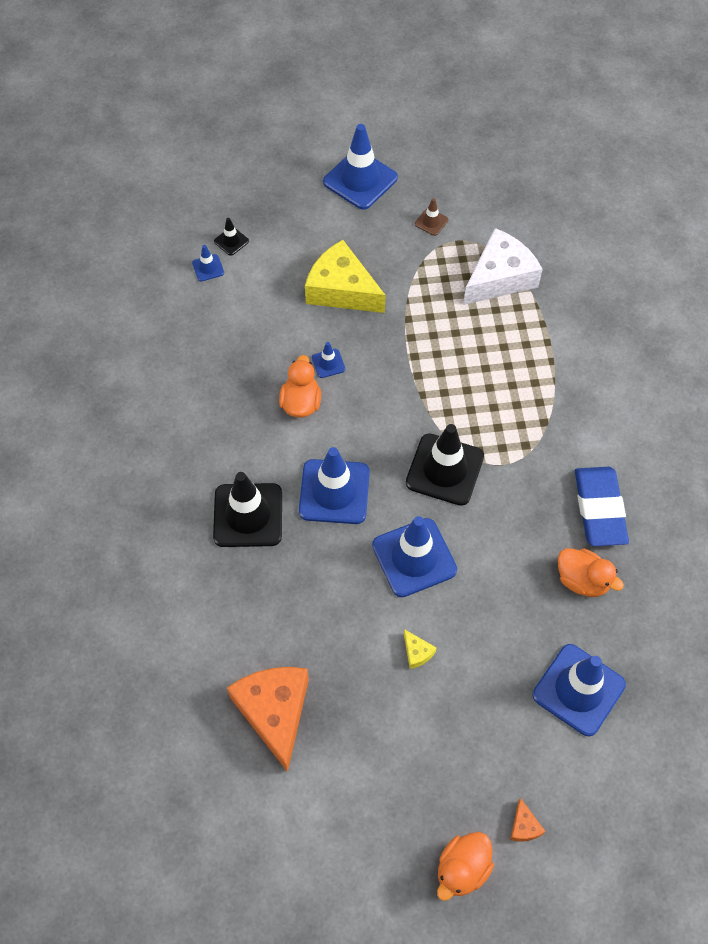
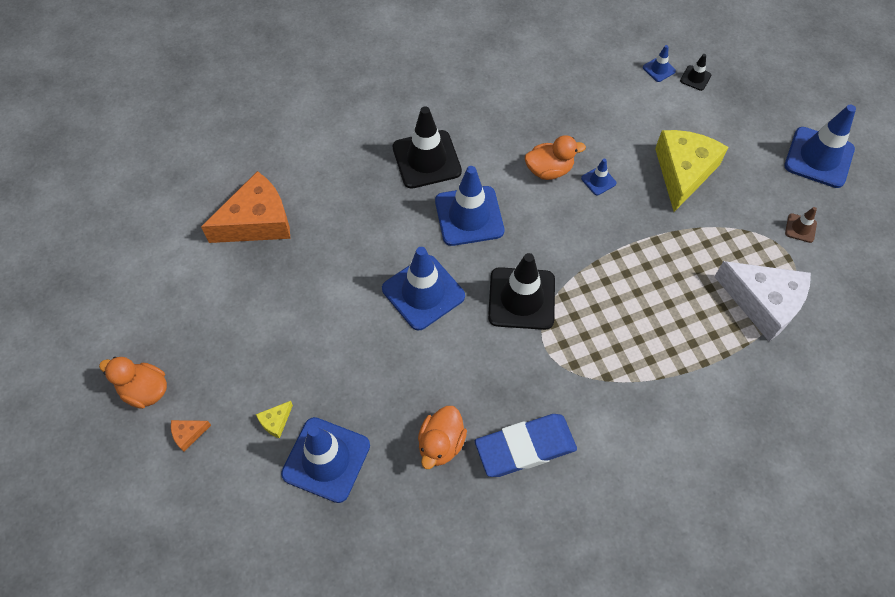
camera: 75 degrees right, 0 degrees up
(417, 652) = (332, 314): yellow cheese -> yellow cheese (276, 421)

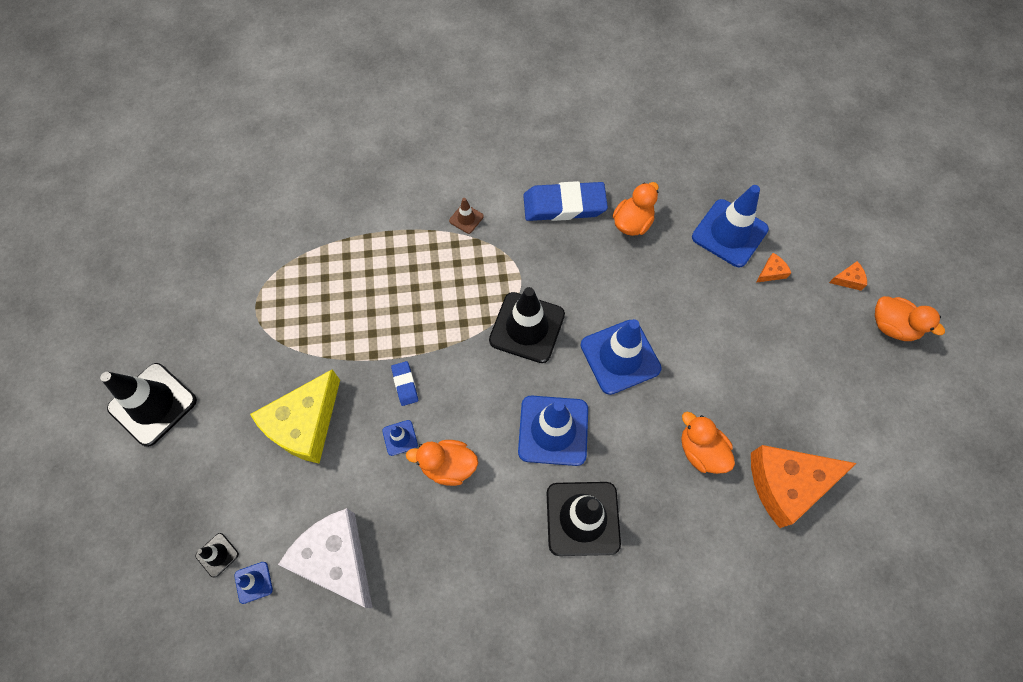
camera: 165 degrees left, 5 degrees up
(276, 421) = (771, 272): yellow cheese -> orange cheese
(335, 229) = (701, 451): none -> orange duck
(614, 222) = (405, 384): none -> blue eraser
(763, 303) = (308, 269): white cheese -> white cheese (336, 559)
(800, 228) = (227, 331): brown traffic cone -> brown traffic cone (466, 218)
(818, 157) = (153, 404): blue traffic cone -> black traffic cone

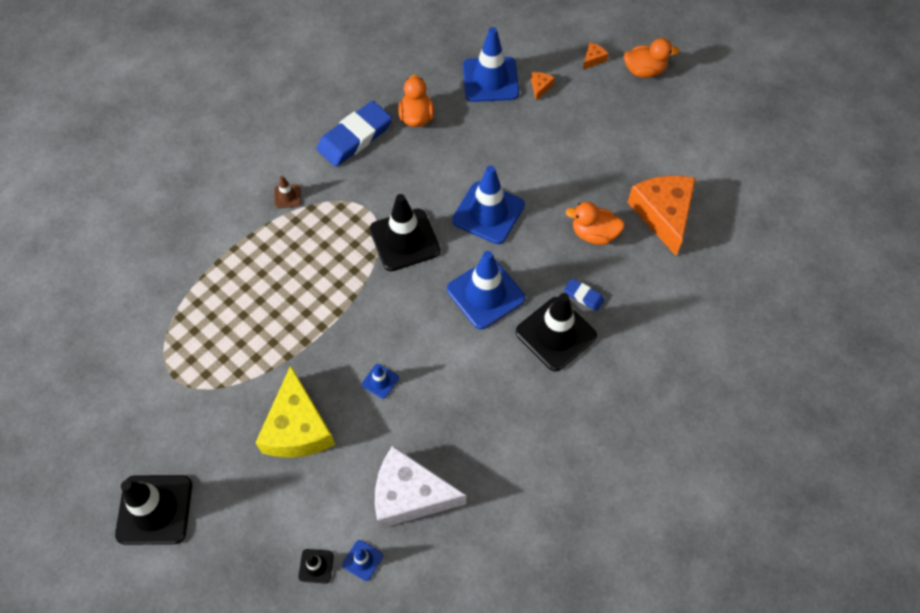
camera: 40 degrees left, 5 degrees down
(405, 384) = (349, 343): blue eraser -> blue eraser (583, 296)
(448, 466) = (433, 372): orange duck -> none
(787, 484) = (663, 214): orange cheese -> orange cheese turned 135 degrees clockwise

